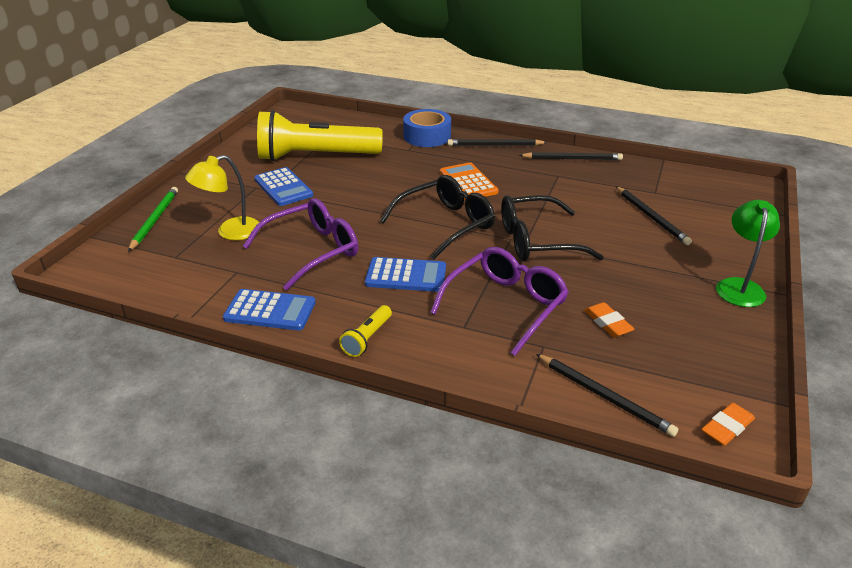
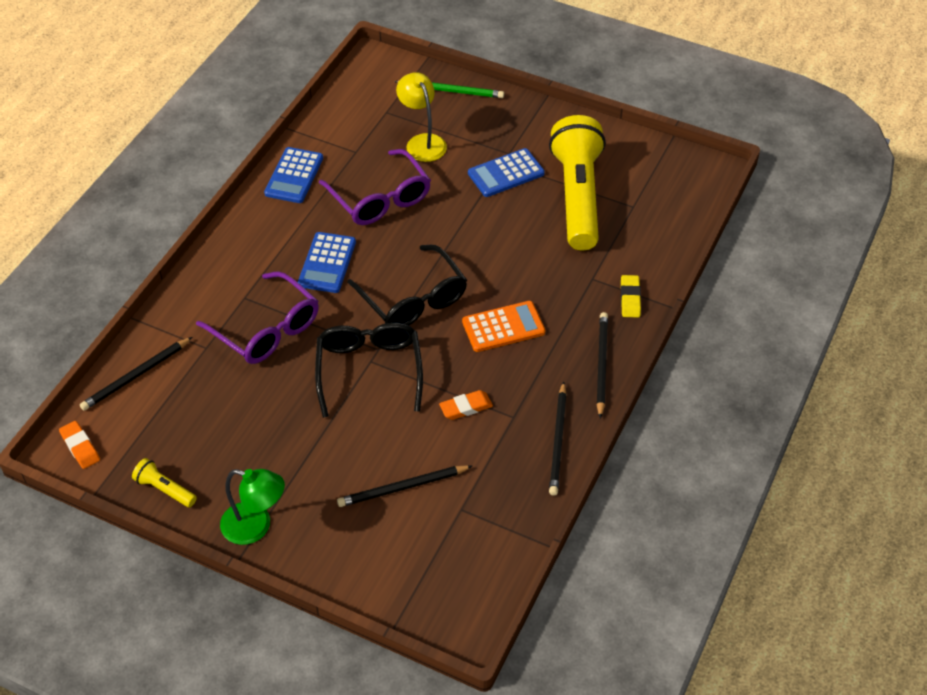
camera: 95 degrees right, 15 degrees up
(367, 338) = (244, 235): yellow flashlight -> yellow flashlight (164, 489)
(427, 136) = (630, 298): blue tape -> yellow eraser
(607, 323) = (224, 400): orange eraser -> orange eraser (466, 407)

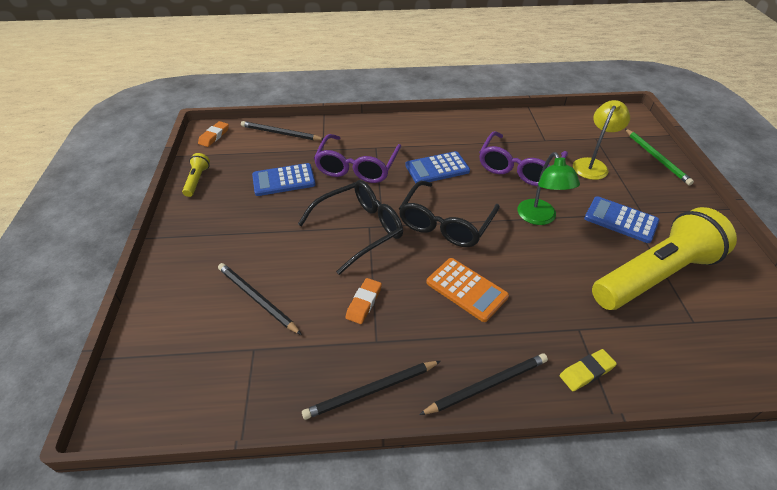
camera: 60 degrees right, 5 degrees down
(256, 527) = (183, 233): green lamp -> green lamp (539, 218)
(294, 176) = (493, 125): blue calculator -> blue calculator (283, 180)
(466, 407) = (364, 303): orange eraser -> orange eraser turned 75 degrees clockwise

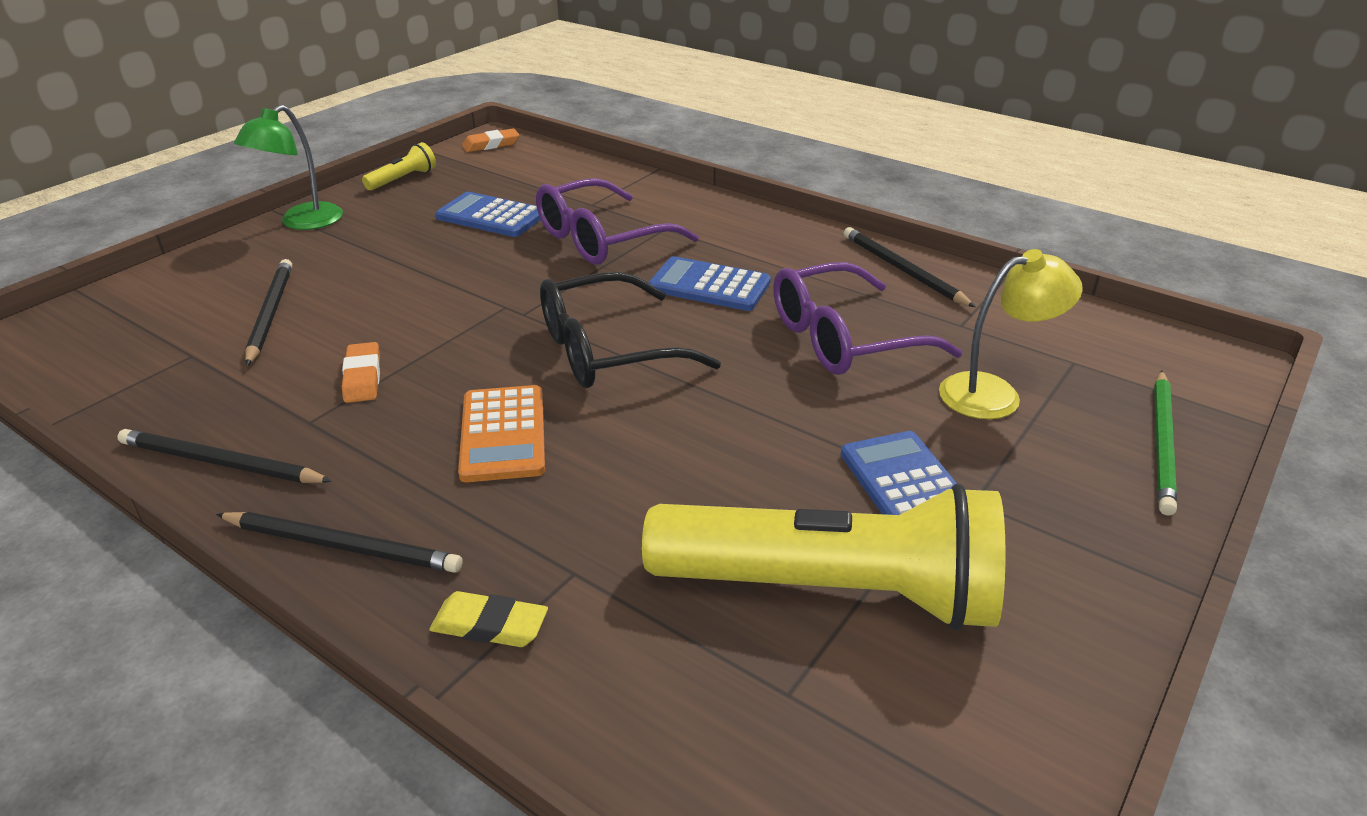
camera: 40 degrees right, 10 degrees down
(280, 133) = (569, 169): black pencil -> black pencil (902, 270)
(359, 229) = (488, 304): black glasses -> none
(364, 303) = (362, 377): orange eraser -> orange eraser turned 75 degrees counterclockwise
(539, 218) = (763, 413): green lamp -> green lamp (302, 222)

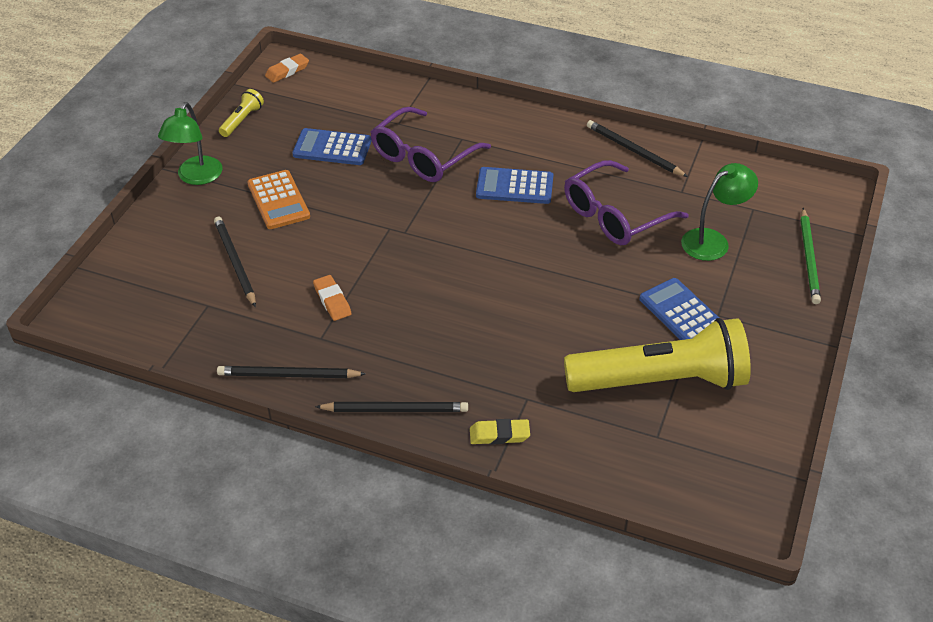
camera: 15 degrees left, 10 degrees up
(503, 434) = (443, 324): orange calculator -> orange calculator (278, 200)
(607, 350) = (474, 251): black glasses -> none
(994, 393) = (713, 241): yellow lamp -> green lamp

